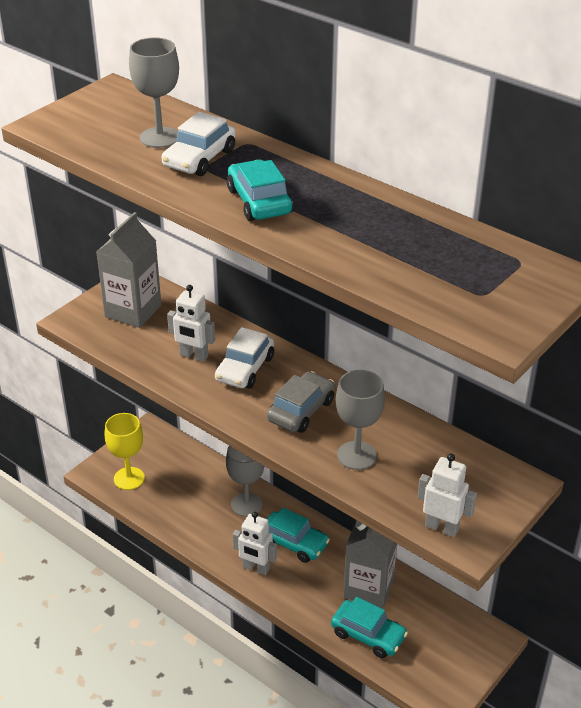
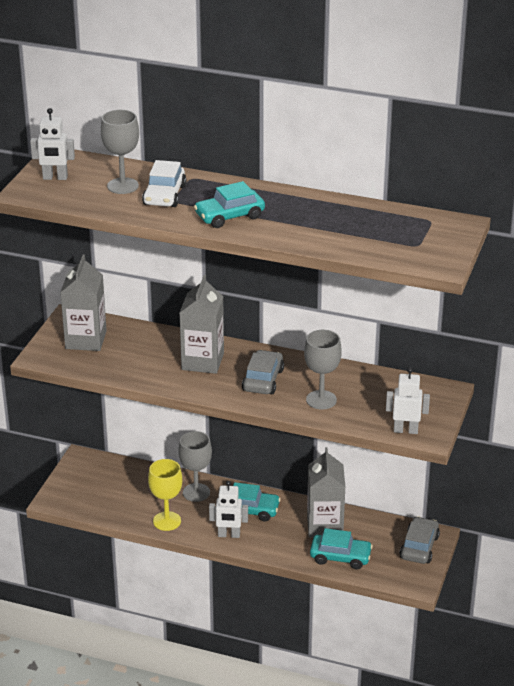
camera: 20 degrees left, 5 degrees down
(129, 478) = (85, 497): yellow goblet -> yellow goblet (167, 521)
(193, 356) = (156, 361): white robot -> white robot (55, 178)
(245, 369) = (202, 361): white car -> grey carton
(259, 201) = (229, 216): turquoise car -> turquoise car turned 75 degrees counterclockwise
(467, 649) = (419, 547): none -> grey car

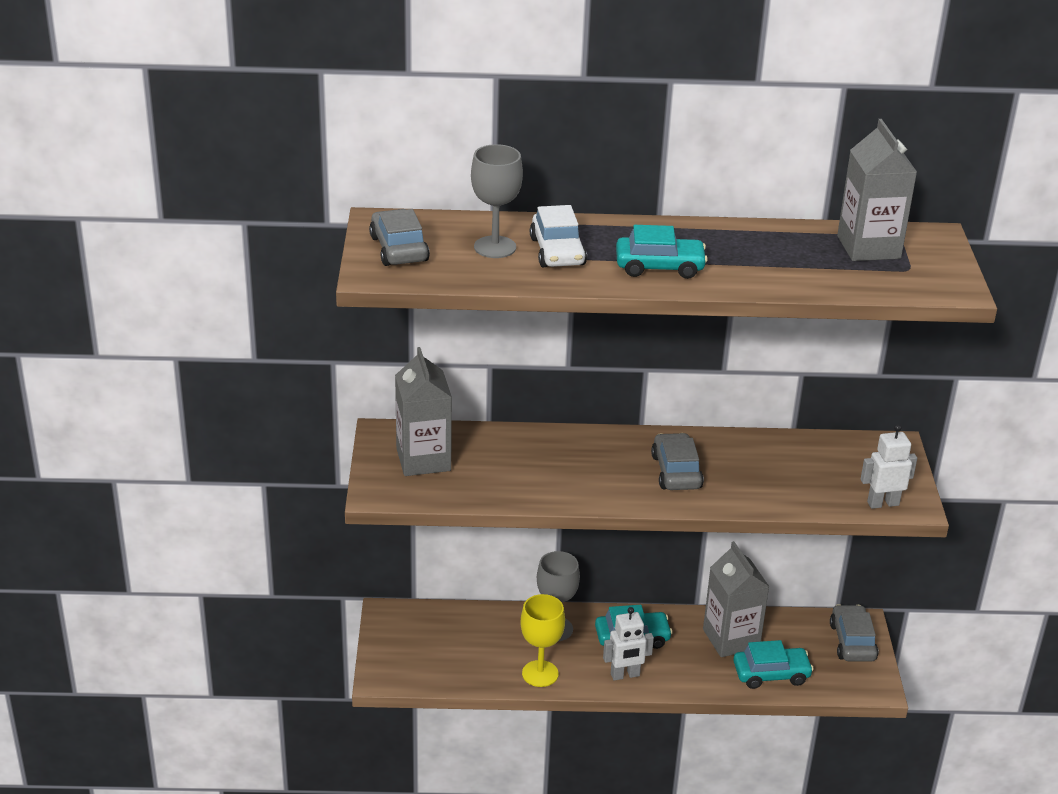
camera: 20 degrees left, 0 degrees up
(55, 178) = (399, 249): white robot -> grey car
(202, 361) = (588, 461): grey carton -> grey carton (868, 247)
(229, 216) = (659, 266): turquoise car -> turquoise car turned 135 degrees counterclockwise
(321, 400) = (761, 484): grey goblet -> none

